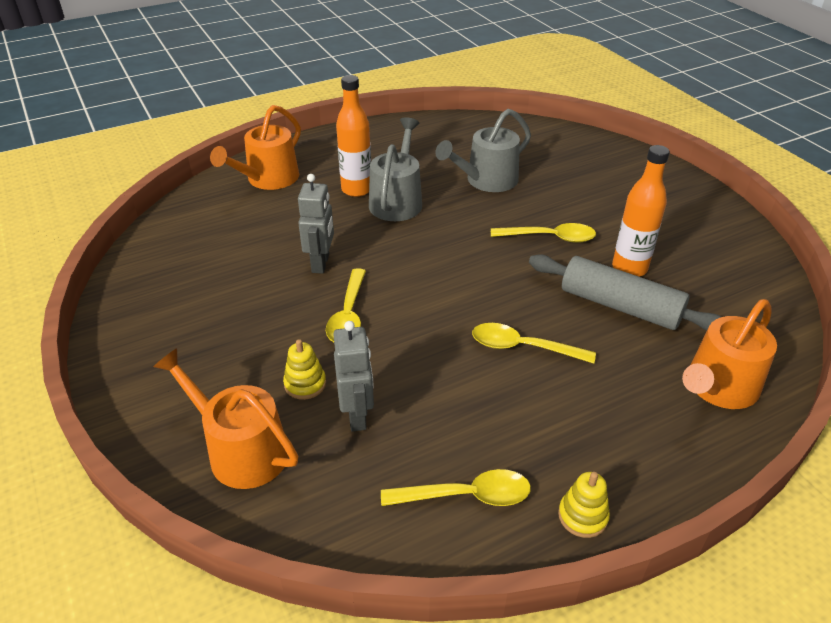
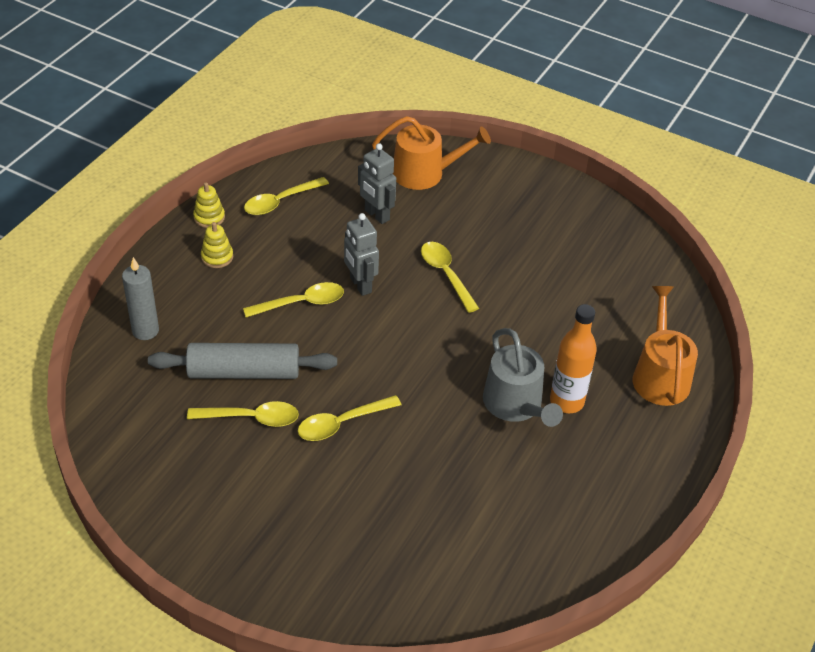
camera: 145 degrees right, 5 degrees up
(305, 384) = (426, 219): yellow stacking toy -> yellow stacking toy (217, 257)
(321, 263) = (510, 307): grey robot -> grey robot (360, 285)
(487, 180) = (453, 478): grey watering can -> none
(629, 268) = (251, 418): orange bottle -> yellow spoon
(718, 387) = (145, 331): orange watering can -> grey candle

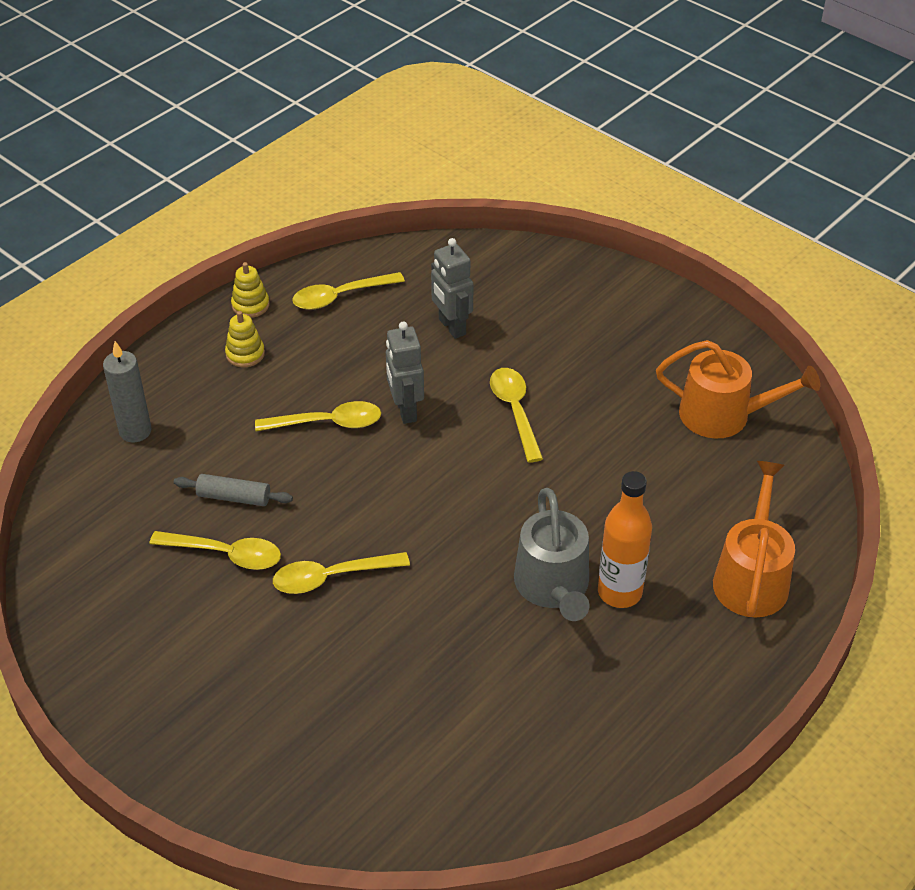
camera: 15 degrees right, 0 degrees up
(243, 372) = (234, 497): grey rolling pin -> grey rolling pin, size x0.53
(424, 173) = (526, 282): orange watering can -> orange watering can (723, 415)

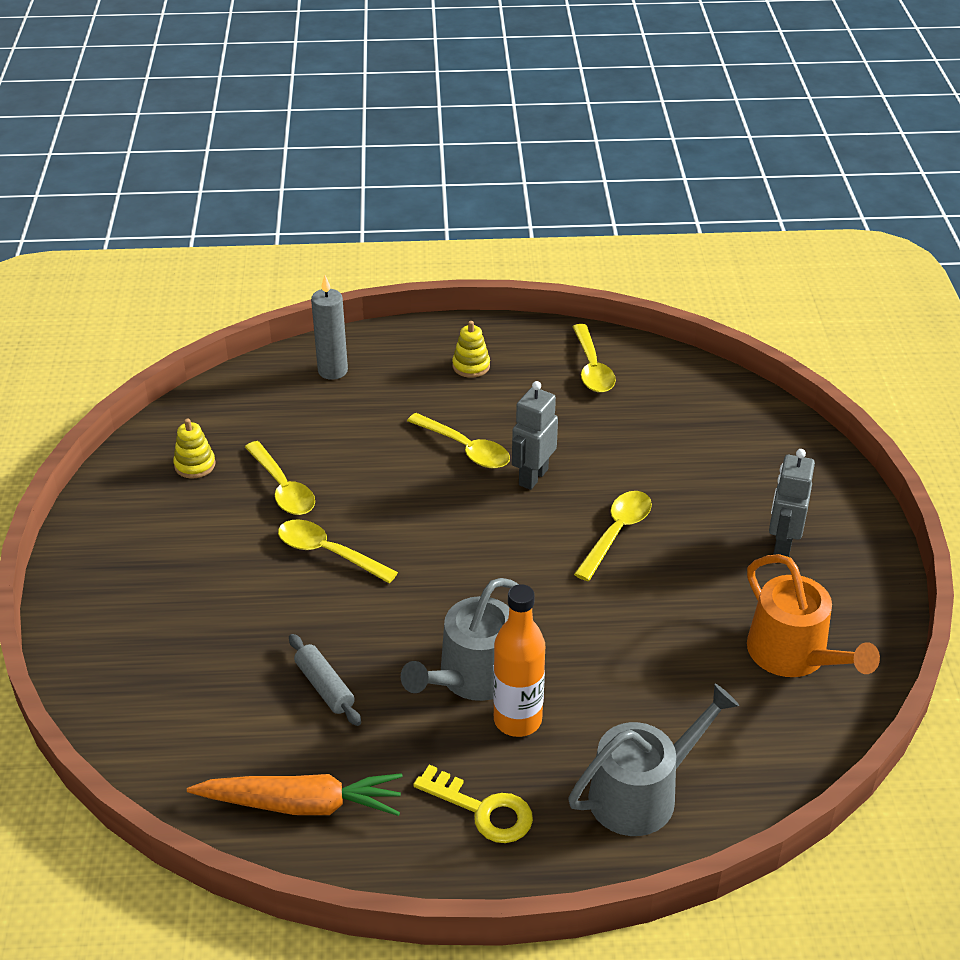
camera: 45 degrees right, 5 degrees down
(234, 497) = (337, 455): grey rolling pin -> grey rolling pin (324, 686)
(250, 305) = (519, 335): yellow stacking toy -> yellow stacking toy (195, 465)
(340, 296) = (592, 368): yellow spoon -> yellow spoon turned 120 degrees counterclockwise
(451, 327) = (649, 441): grey robot -> grey robot (782, 546)
(559, 769) = (301, 804): none -> orange carrot
(676, 670) = (482, 810): none -> yellow key
(751, 577) = (641, 793): orange watering can -> grey watering can

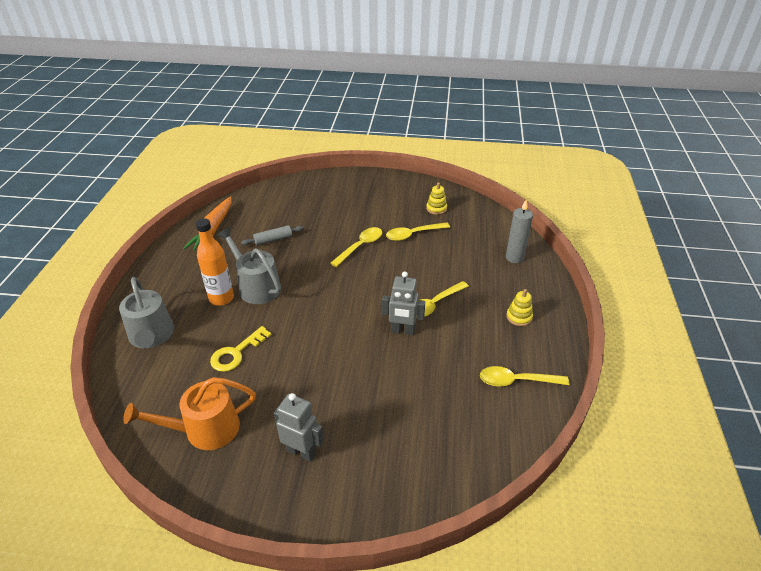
camera: 100 degrees right, 0 degrees up
(482, 810) = (177, 280): yellow key -> yellow key (236, 353)
(533, 477) = (402, 331): grey robot -> grey robot turned 150 degrees clockwise
(616, 533) = (341, 362): yellow spoon -> none

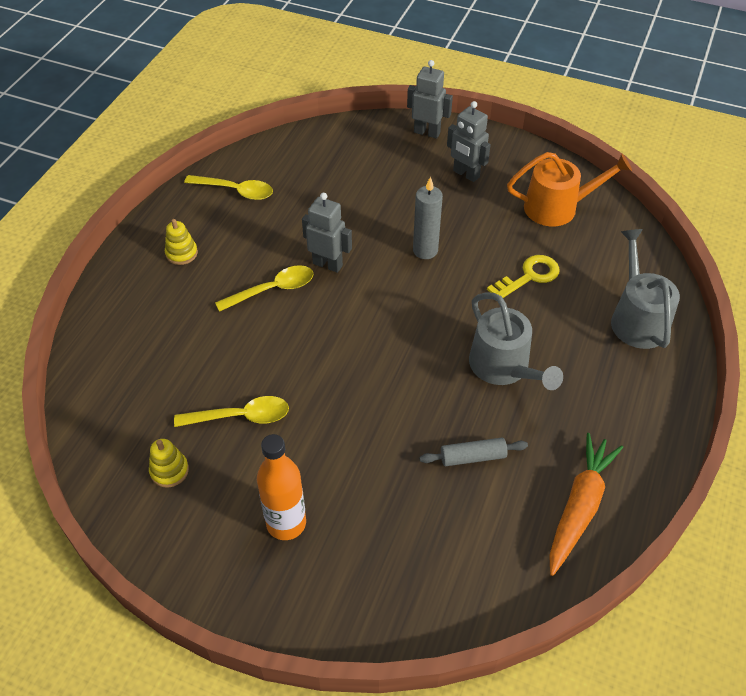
camera: 165 degrees left, 10 degrees up
(221, 298) = (552, 357): orange bottle -> orange bottle (286, 523)
(356, 506) = (427, 132): none -> grey robot
(360, 246) = (333, 410): yellow spoon -> none
(514, 258) = (119, 338): grey candle -> grey candle (425, 250)

